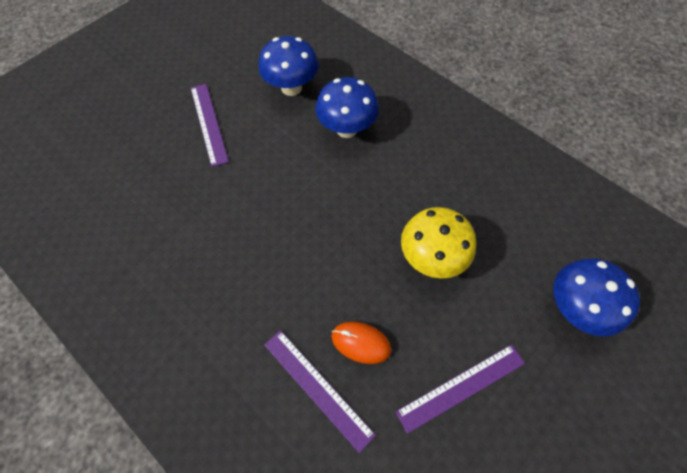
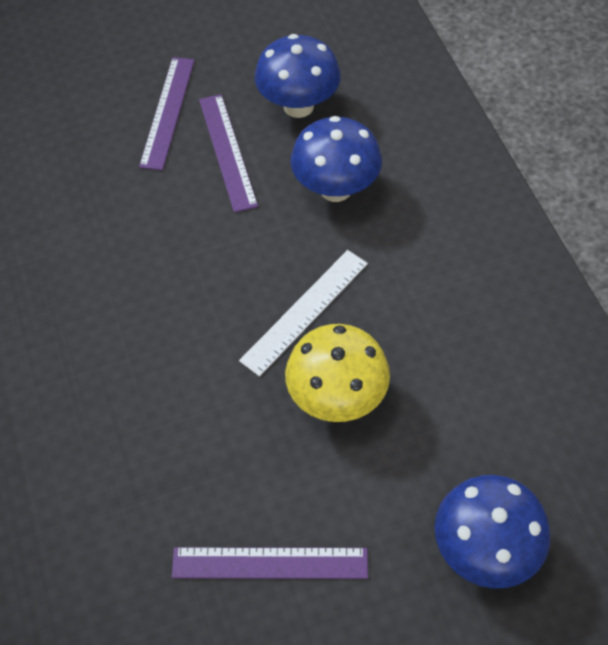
camera: 30 degrees right, 5 degrees down
(317, 388) = (103, 477): purple ruler -> purple ruler (227, 151)
(361, 343) = (184, 453): orange mouse -> none
(377, 212) = (305, 311): none -> white ruler

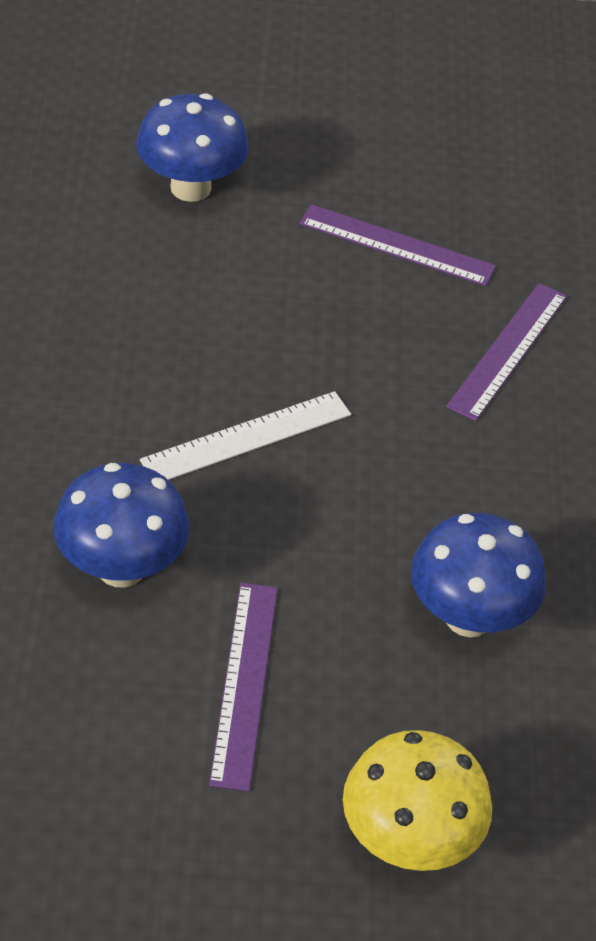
camera: 165 degrees left, 10 degrees down
(168, 112) = (307, 789): purple ruler -> purple ruler (508, 350)
(298, 106) = (99, 717): blue mushroom -> blue mushroom (468, 617)
(337, 397) = (259, 344): yellow mushroom -> yellow mushroom (408, 840)

